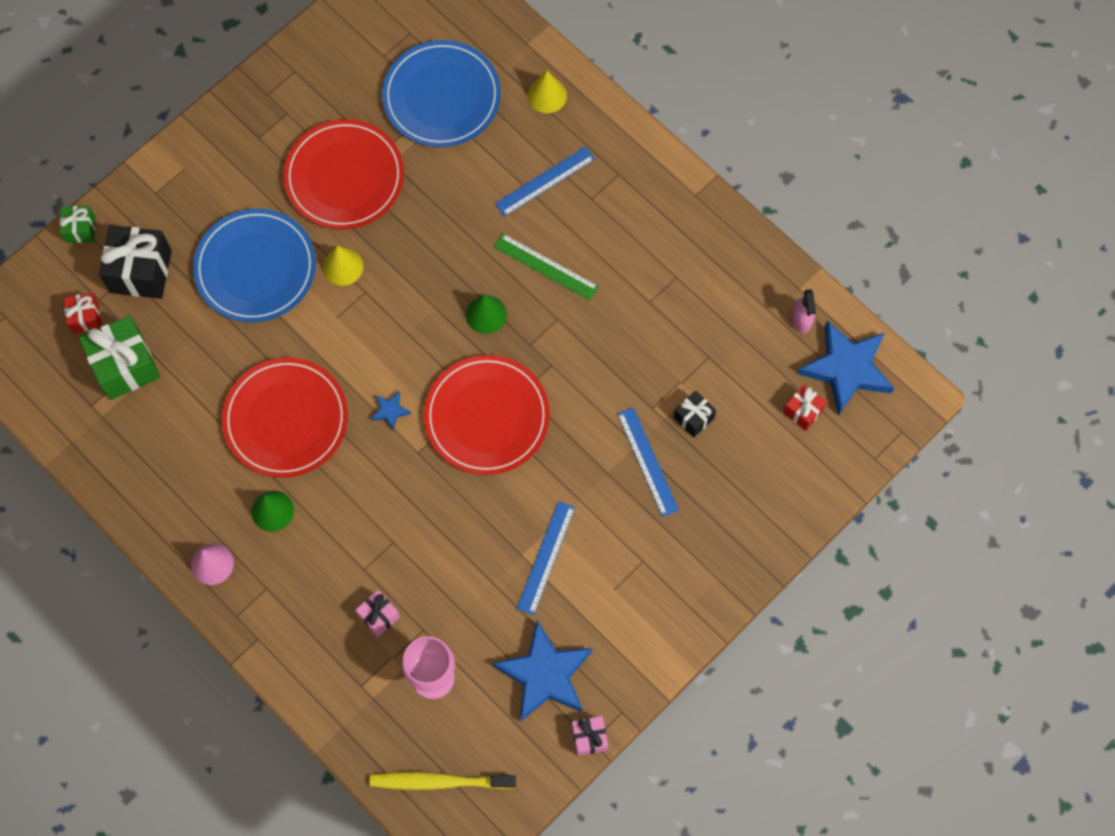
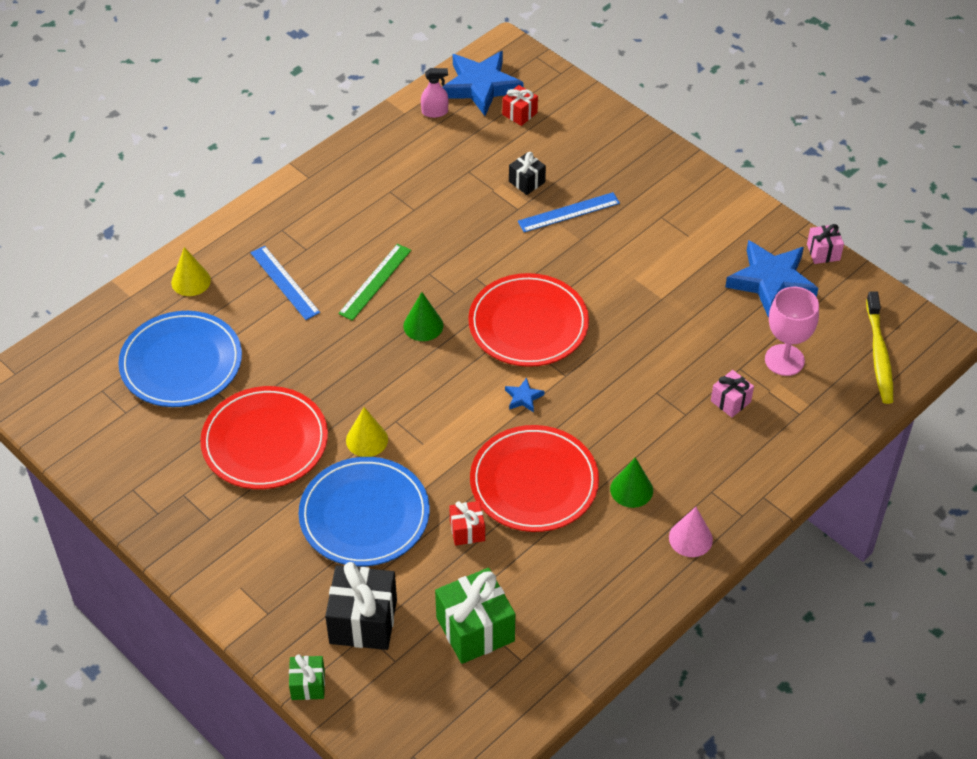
camera: 90 degrees left, 20 degrees down
(85, 317) = (417, 672): red gift -> red gift (467, 531)
(546, 557) = (663, 281): blue ruler -> none

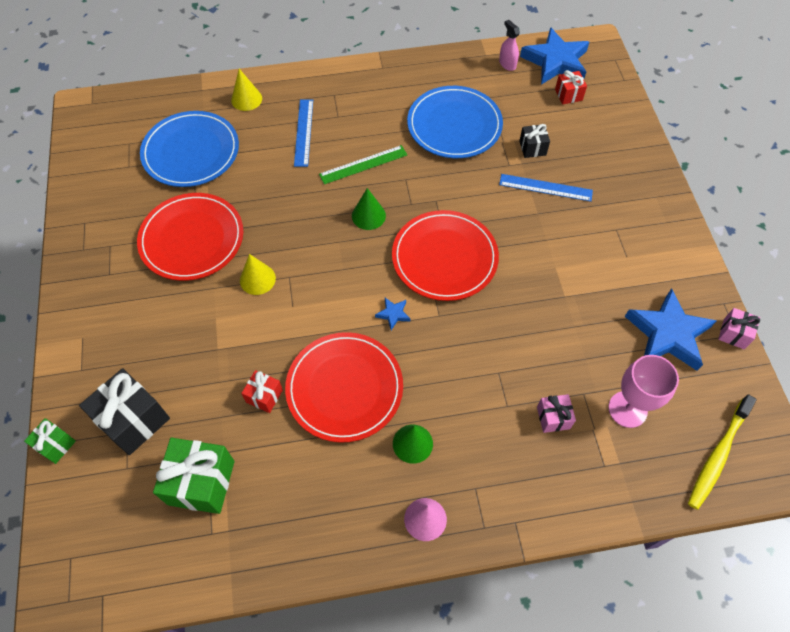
camera: 35 degrees right, 10 degrees up
(364, 515) = (206, 336): blue plate -> blue plate (454, 125)
(435, 112) = (507, 64): pink spray bottle -> pink spray bottle turned 150 degrees counterclockwise

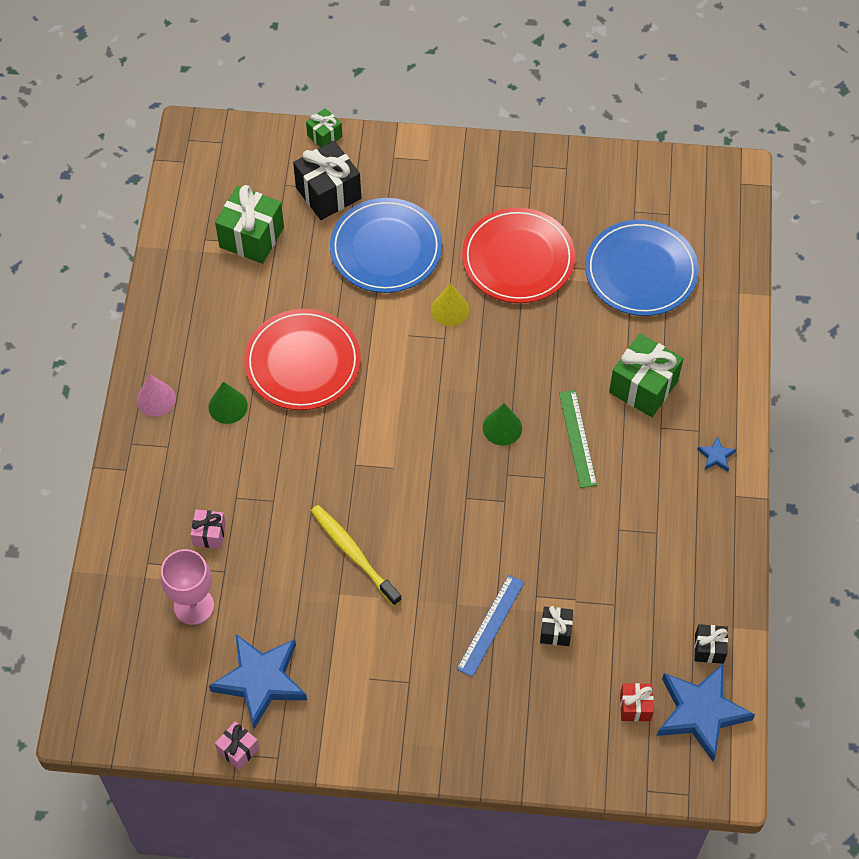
camera: 105 degrees right, 0 degrees up
(246, 99) = (712, 336): yellow cone -> none
(264, 396) = (317, 296): red gift -> none
(303, 132) = (643, 387): blue ruler -> green gift
(393, 314) = (370, 423): blue star -> blue star (716, 456)
(444, 258) = (424, 489): red plate -> none
(454, 125) = (615, 552): blue plate -> blue plate (386, 249)
(507, 64) = (709, 649): pink spray bottle -> black gift
(718, 455) = (119, 671): yellow toothbrush -> yellow toothbrush (354, 554)

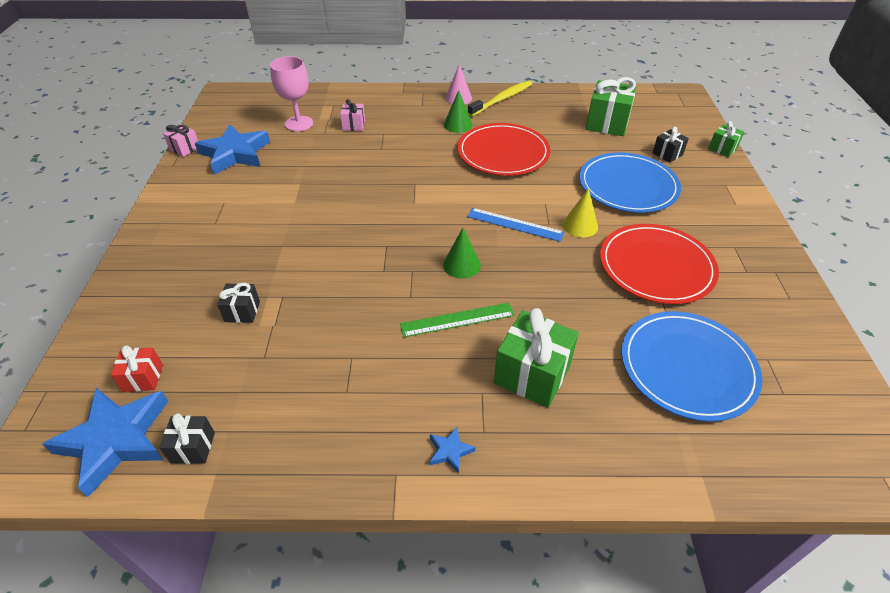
camera: 85 degrees right, 15 degrees down
(328, 193) = (667, 154): black gift -> black gift, size x0.53
(354, 554) = (333, 188): yellow toothbrush -> yellow toothbrush (502, 99)
(490, 625) = (257, 267): blue ruler -> blue ruler (515, 224)

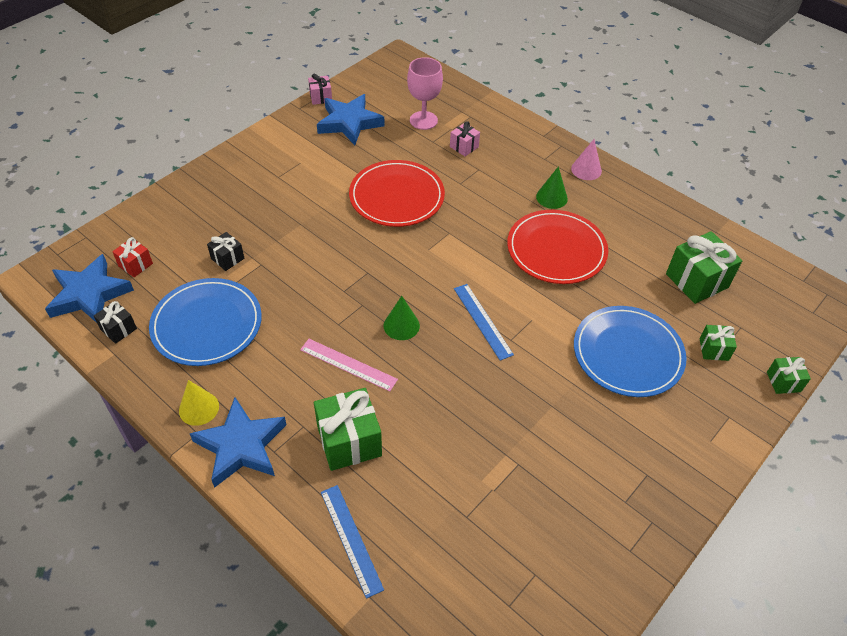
camera: 40 degrees right, 5 degrees up
(450, 451) = (241, 446): blue star -> blue star, size x2.39
(457, 320) = (348, 364): green ruler -> pink ruler
(502, 99) = (625, 194): yellow toothbrush -> none
(580, 225) = (534, 359): yellow cone -> yellow cone (199, 408)
(631, 445) = (351, 539): none -> blue ruler
(656, 266) = (550, 438): red plate -> red plate (396, 196)
(667, 154) = (713, 349): black gift -> green gift
(687, 367) = (463, 527): blue plate -> blue plate (207, 324)

